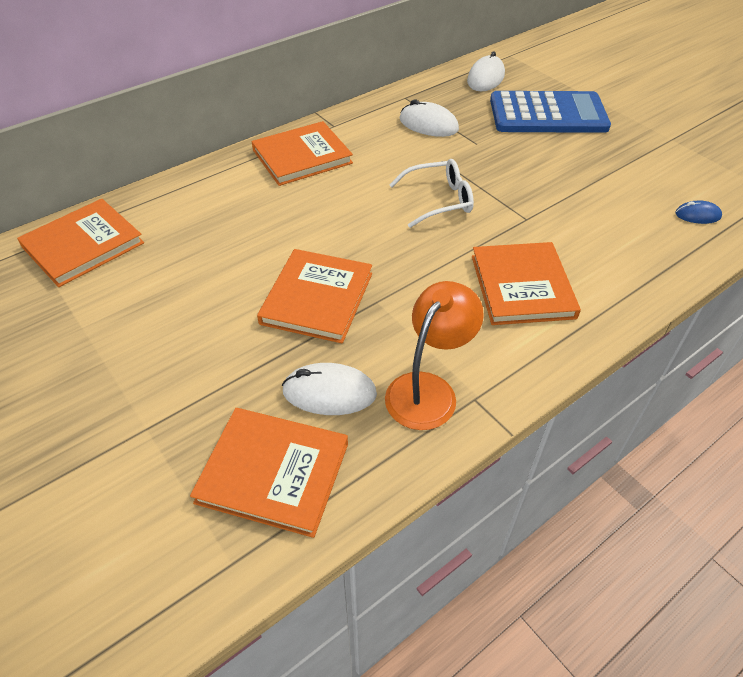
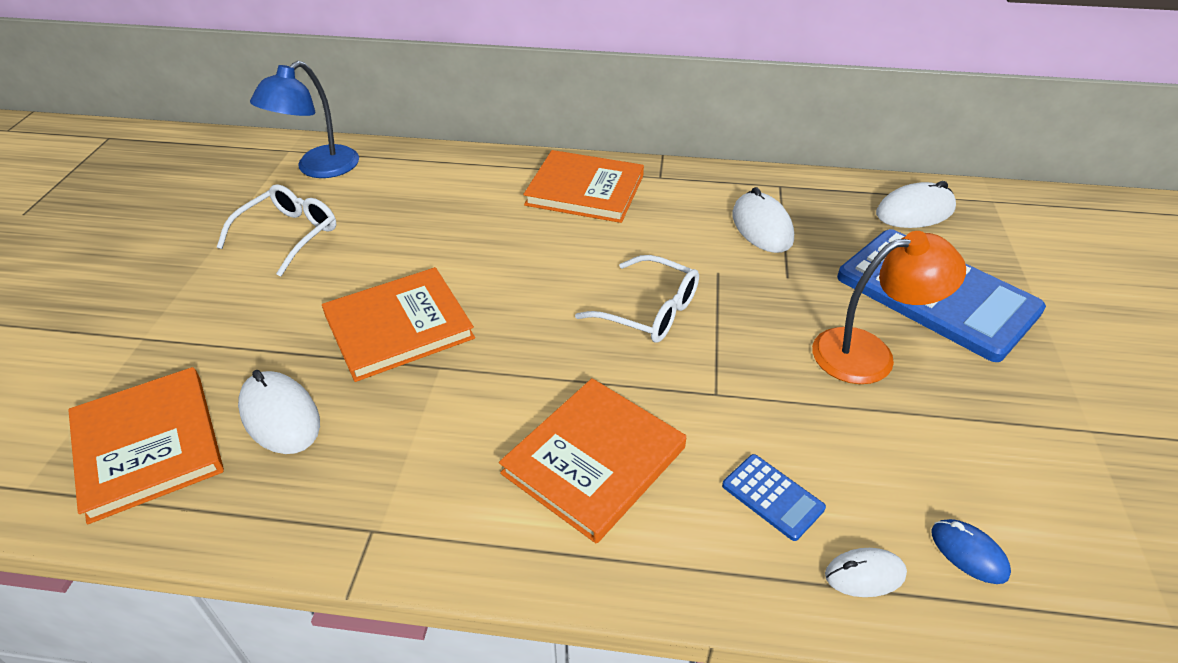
camera: 45 degrees right, 5 degrees down
(83, 245) = (318, 169): orange book -> blue lamp
(141, 298) = (289, 235): none -> white glasses
(428, 389) = (350, 484): orange lamp -> orange lamp (868, 353)
(610, 246) = (772, 497): none -> blue calculator
(680, 250) = (864, 575): none -> white mouse

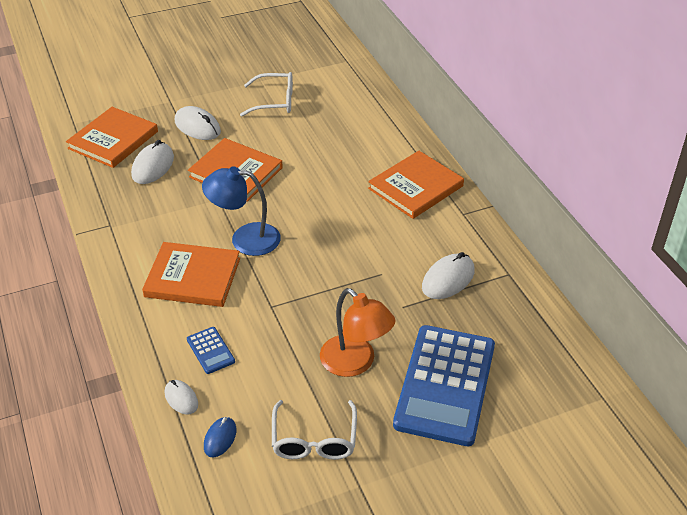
camera: 60 degrees right, 0 degrees up
(318, 169) = (339, 80): blue lamp -> blue lamp (245, 239)
(585, 190) = (415, 187): orange book -> orange book turned 60 degrees clockwise
(649, 311) = (320, 257): white glasses -> white glasses (314, 440)
(772, 497) = (210, 350): blue calculator -> blue calculator turned 45 degrees counterclockwise
(915, 212) = (542, 354): white mouse -> white mouse (197, 127)

